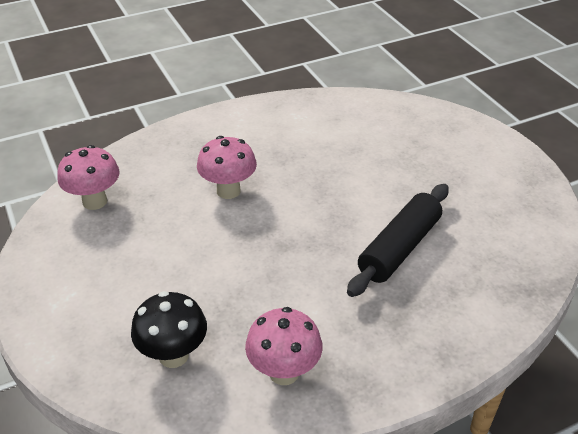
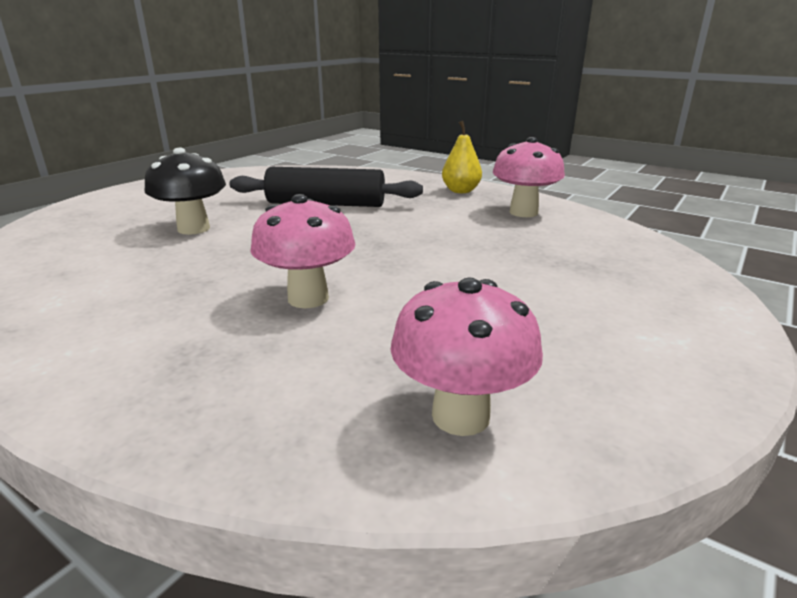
camera: 120 degrees left, 15 degrees down
(173, 355) = (590, 250): black mushroom -> black mushroom (194, 229)
(383, 363) = (461, 191): none -> yellow pear

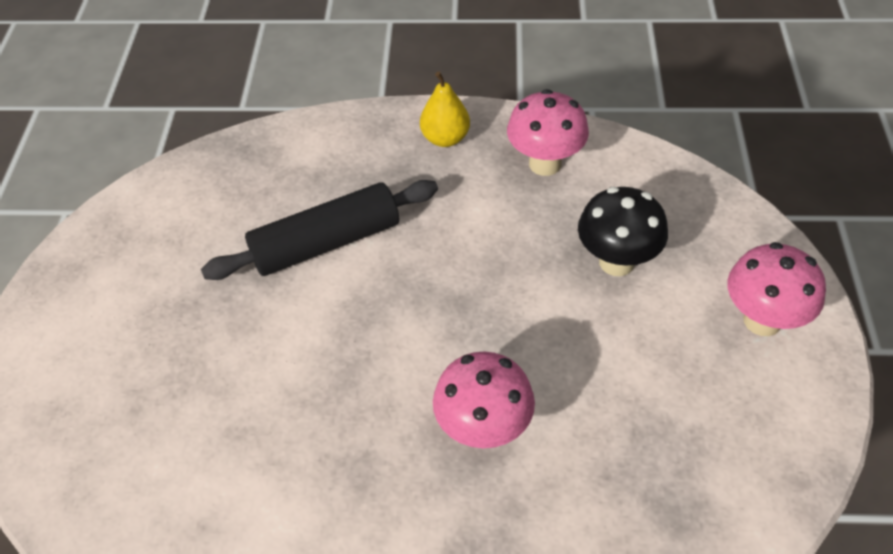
camera: 30 degrees left, 25 degrees up
(194, 229) = (237, 373): black mushroom -> black mushroom (616, 262)
(460, 416) = (704, 500): pink mushroom -> pink mushroom (762, 320)

